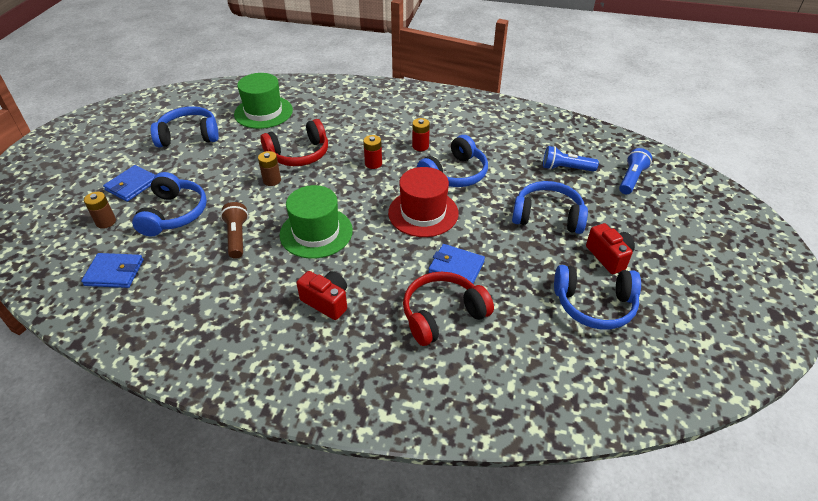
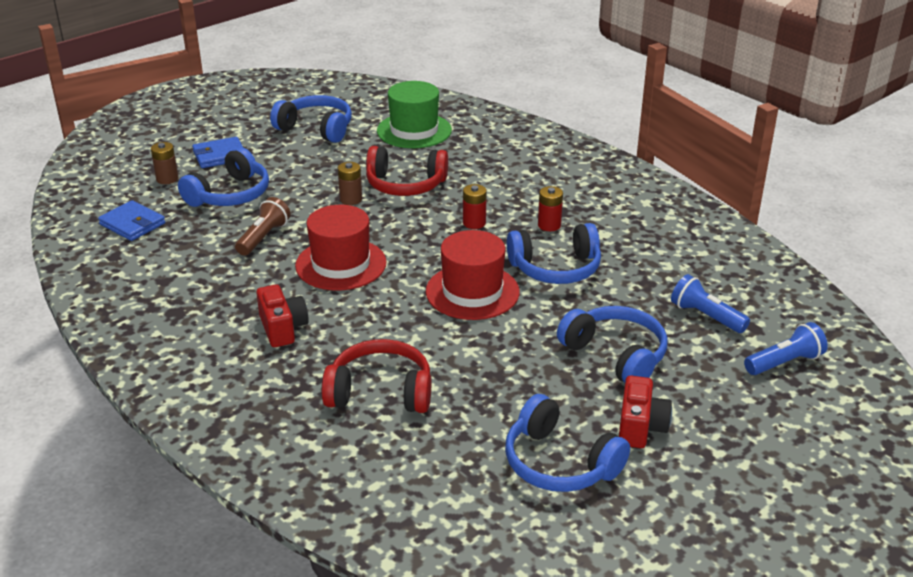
camera: 35 degrees right, 10 degrees down
(316, 232) = (341, 264): green hat -> red hat
(456, 267) = (446, 357): blue wallet -> none

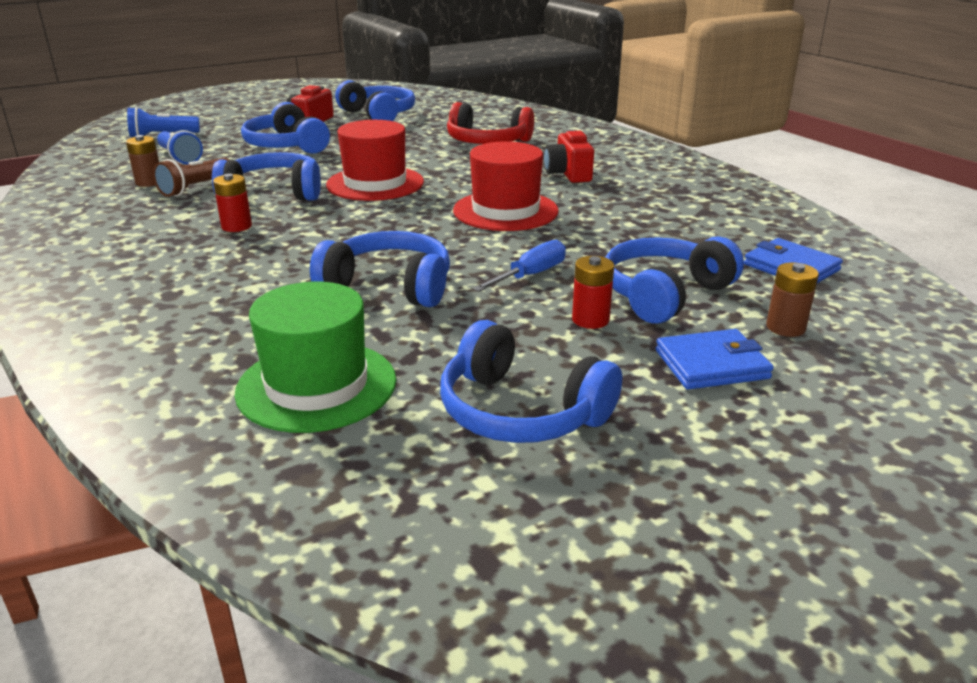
camera: 170 degrees left, 5 degrees down
(263, 237) = (600, 240): brown flashlight -> brown flashlight (195, 188)
(315, 201) = (531, 275): none -> blue screwdriver
(351, 199) = (478, 273): brown battery -> brown battery (149, 182)
(405, 185) = (389, 286): red headphones -> blue headphones
(474, 223) = (326, 235): red battery -> red battery (590, 320)

